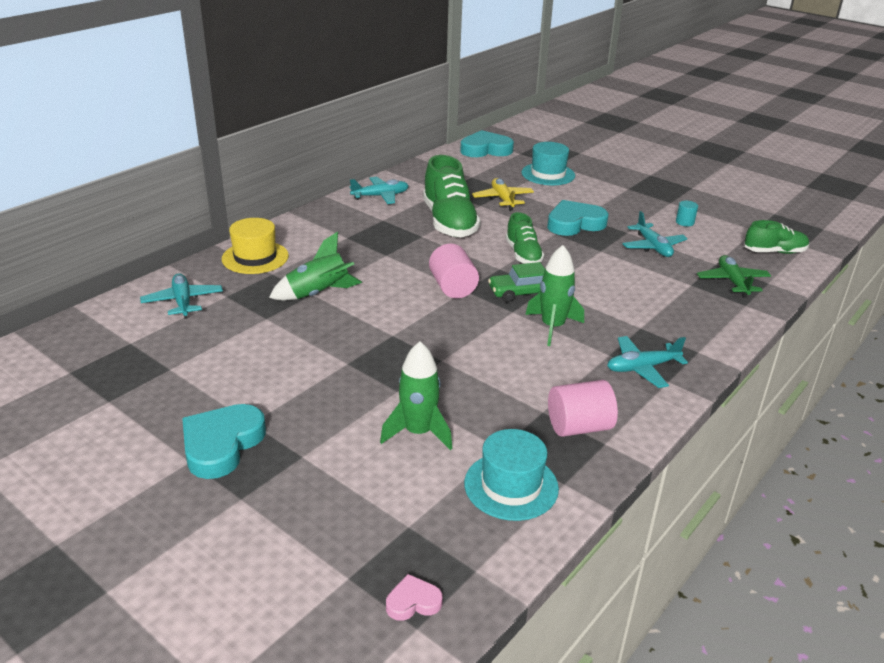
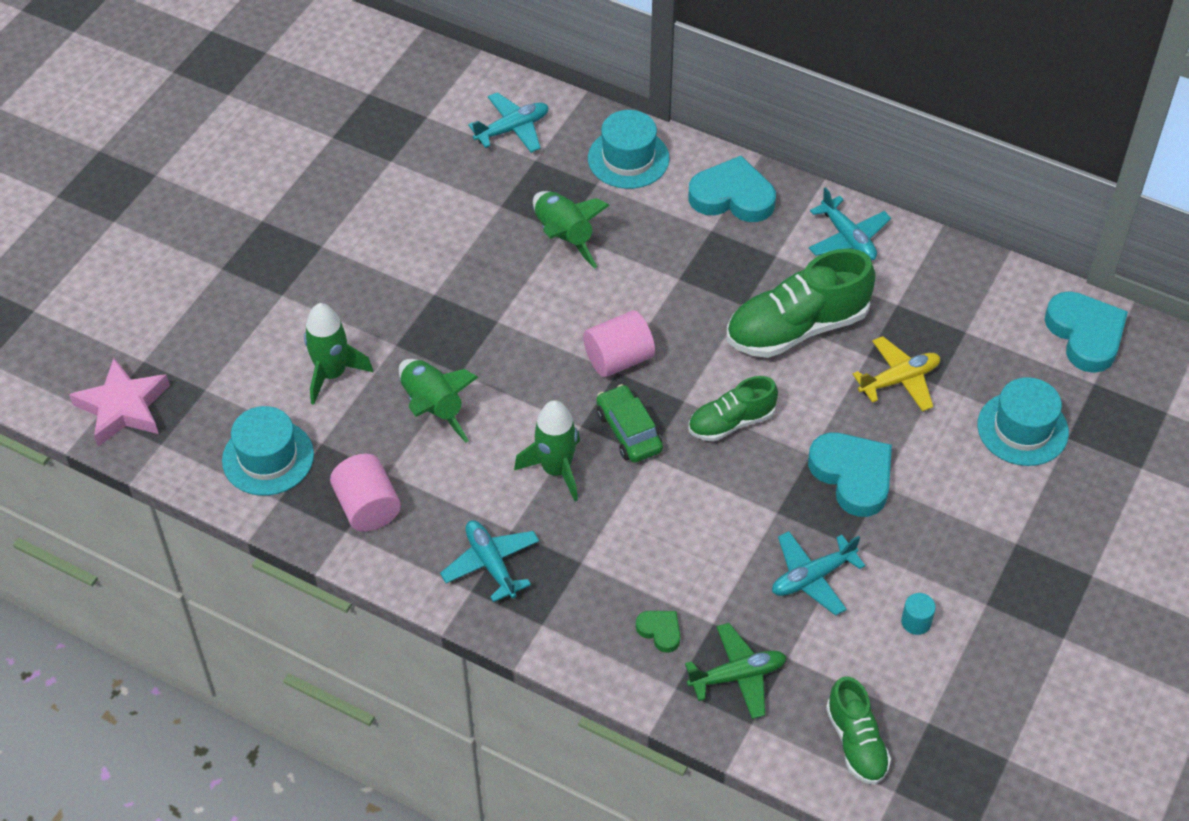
camera: 80 degrees right, 20 degrees up
(222, 444) = (287, 234): turquoise heart -> turquoise heart (732, 196)
(255, 257) = (628, 158): yellow hat -> turquoise hat
(413, 602) = (123, 407): pink heart -> pink star
(475, 378) = (433, 407): none -> green rocket
(699, 304) = (660, 631): none -> green heart

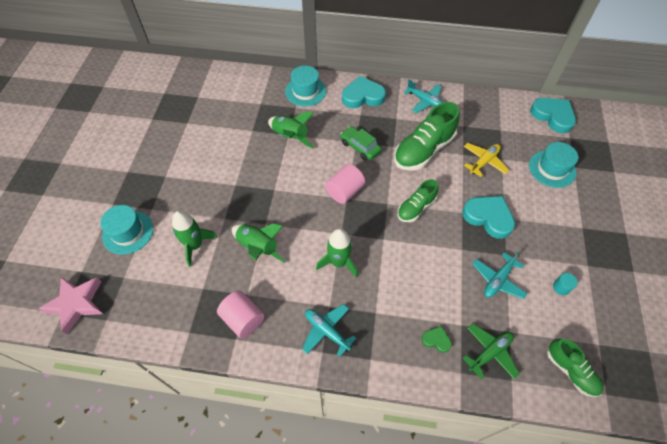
camera: 20 degrees left, 5 degrees up
(268, 457) = (174, 307): turquoise hat -> turquoise hat (128, 232)
(512, 129) = (243, 92): turquoise plane -> none
(629, 431) = (367, 228): green car -> green car (360, 147)

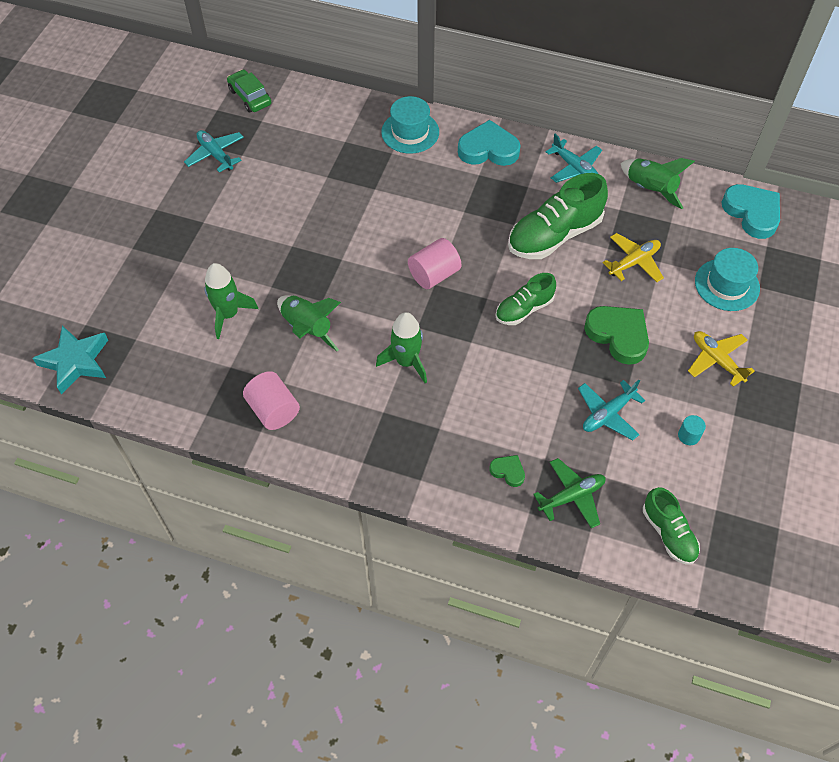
camera: 10 degrees right, 0 degrees up
(76, 304) = (75, 361): pink star -> turquoise star
(128, 232) = (147, 286): turquoise hat -> none
(290, 137) = (376, 192): green rocket -> green rocket (650, 190)
(326, 331) = (373, 439): turquoise plane -> turquoise plane (215, 155)
(360, 147) = (468, 219): green car -> green car (250, 97)
(488, 217) = (618, 335): turquoise heart -> green heart
(562, 225) = (716, 360): none -> yellow plane

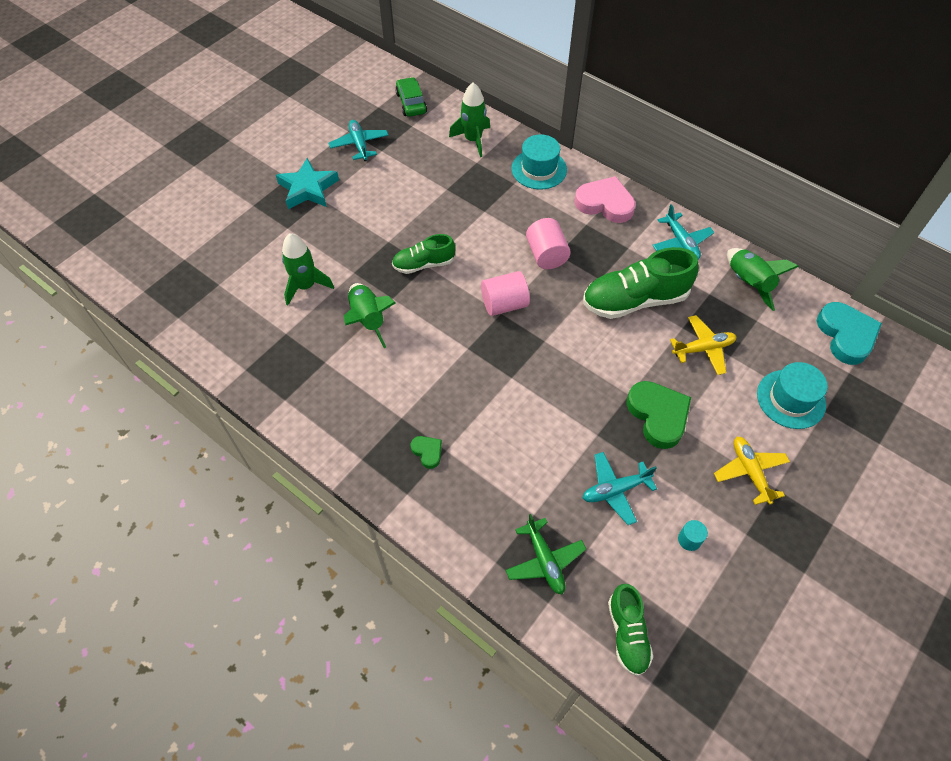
camera: 20 degrees right, 0 degrees up
(75, 361) = (161, 288): turquoise star -> turquoise star (308, 189)
(273, 410) = (305, 384): pink cylinder -> pink cylinder (546, 255)
(406, 362) = (443, 377): green rocket -> green rocket (473, 140)
(488, 149) = (605, 203): turquoise heart -> pink heart
(508, 471) = (493, 514): green heart -> green heart (427, 452)
(524, 309) = (575, 362): green shoe -> green shoe (424, 264)
(571, 496) = (544, 561): green plane -> green plane turned 75 degrees clockwise

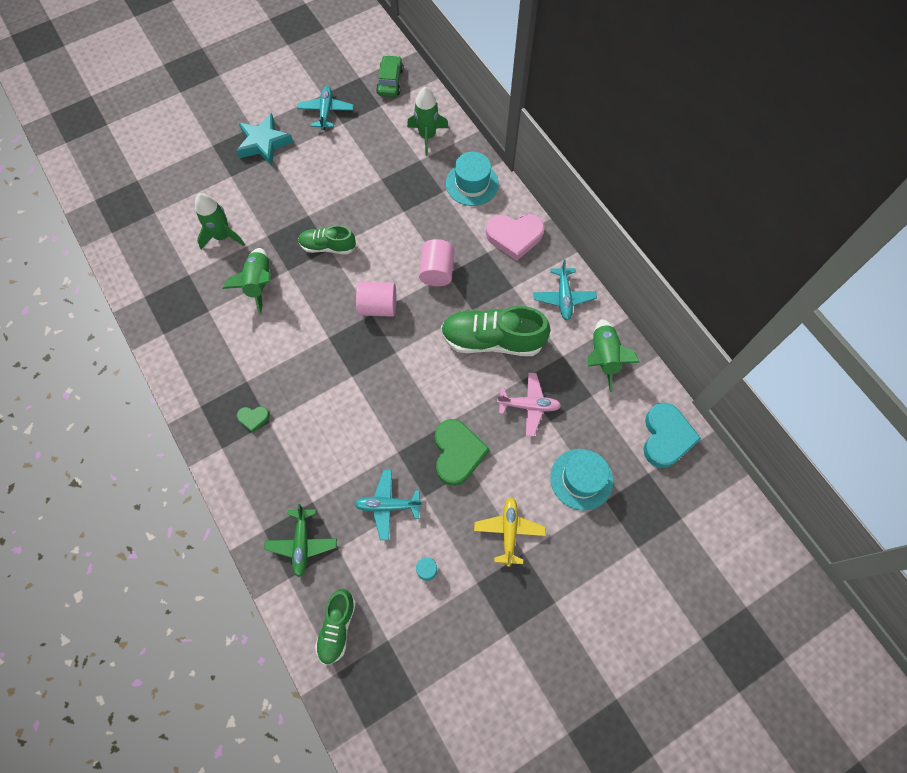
camera: 20 degrees right, 10 degrees up
(427, 452) = (253, 418): green heart -> green heart turned 105 degrees clockwise
(605, 203) = (514, 237): pink heart -> pink heart turned 135 degrees clockwise
(703, 349) = (529, 406): yellow plane -> pink plane

